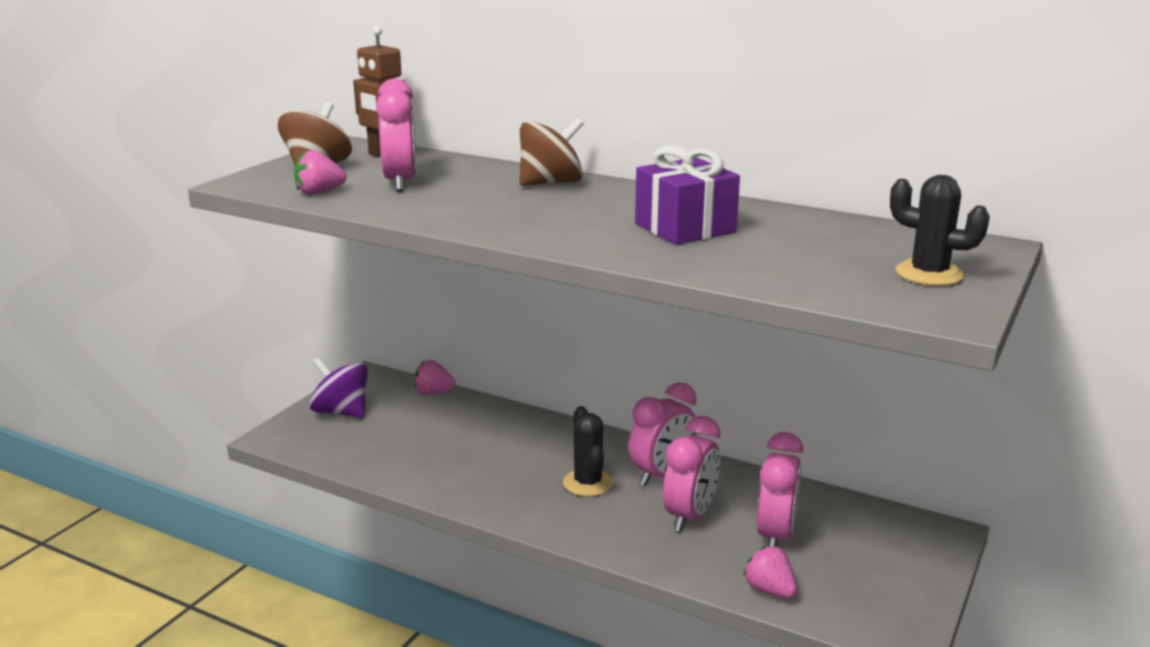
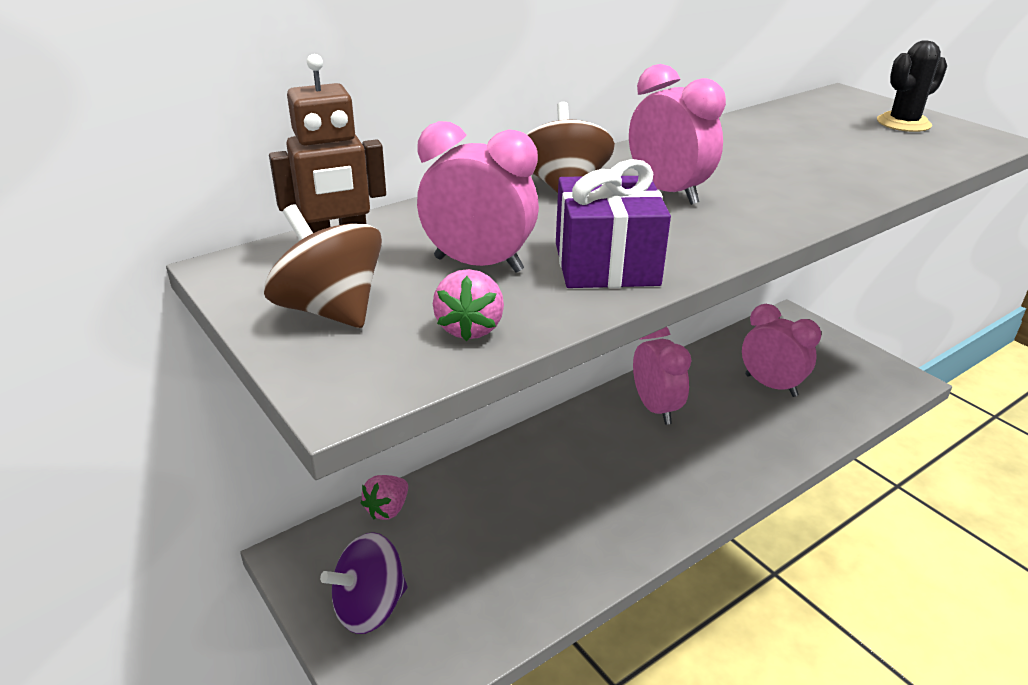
camera: 65 degrees left, 10 degrees up
(588, 483) = (647, 455): black cactus -> none
(685, 228) = (757, 166): purple gift -> purple gift (606, 264)
(689, 516) = (727, 416): pink clock -> pink clock (667, 192)
(769, 590) = (842, 415): pink strawberry -> none

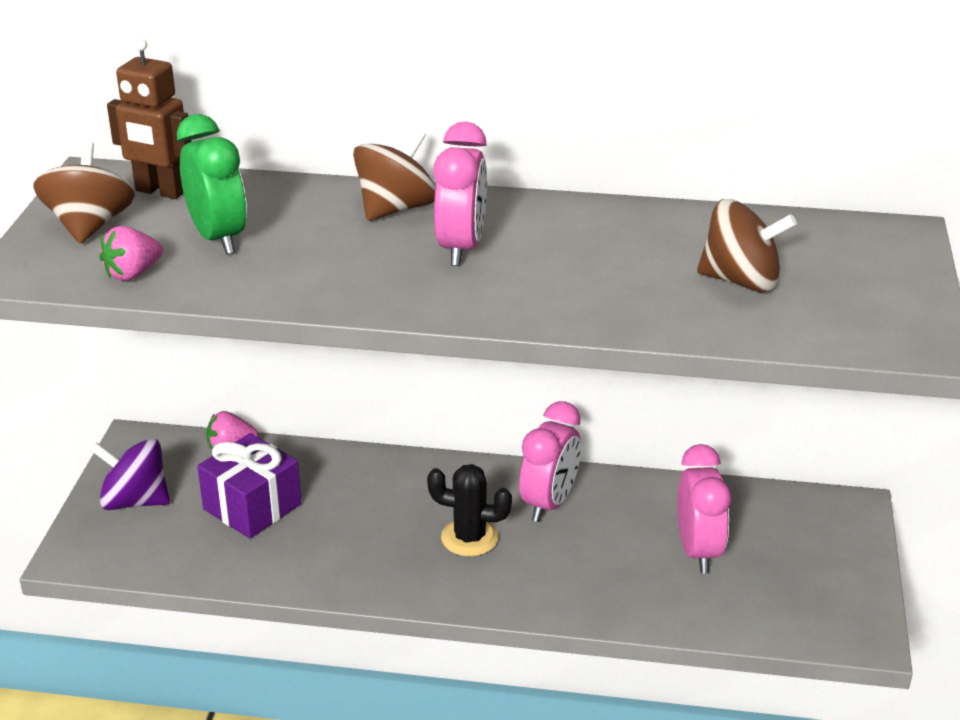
camera: 45 degrees right, 0 degrees up
(478, 264) = (218, 238): pink clock -> green clock
(606, 264) = (292, 277): purple gift -> purple gift (252, 507)
(849, 144) = (741, 281): none -> brown spinning top
(903, 123) = (869, 287): black cactus -> black cactus (469, 538)

